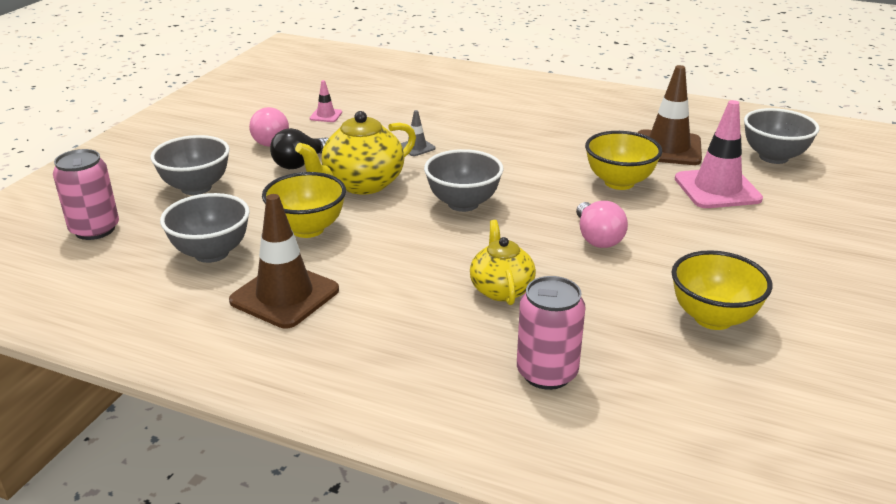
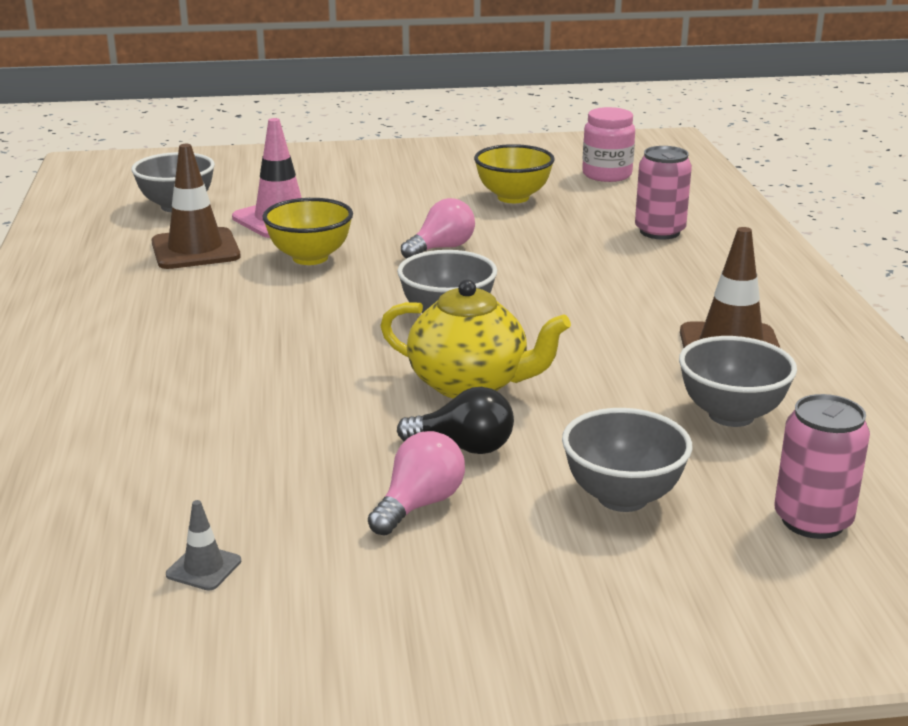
camera: 120 degrees left, 5 degrees down
(307, 229) = (609, 380): yellow bowl -> none
(326, 115) = (276, 491): pink traffic cone -> none
(416, 147) = (327, 382): grey traffic cone -> grey traffic cone (204, 568)
(501, 289) = (579, 266): yellow teapot -> none
(767, 420) = (607, 175): none -> pink jar

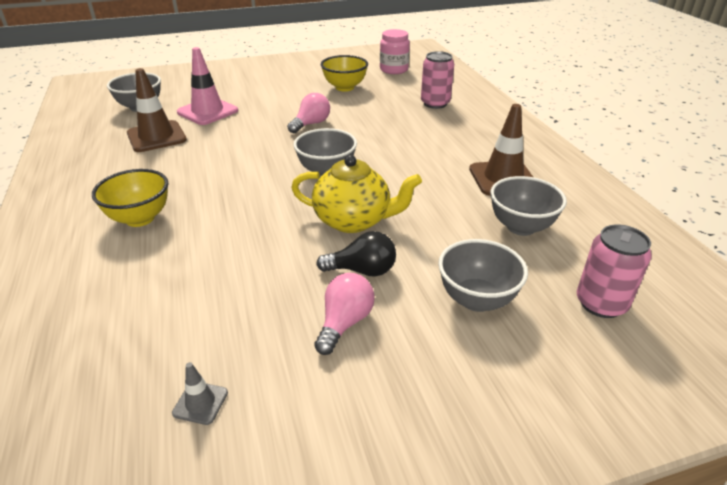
camera: 10 degrees left, 10 degrees up
(310, 258) = (231, 137): yellow bowl -> yellow bowl (140, 218)

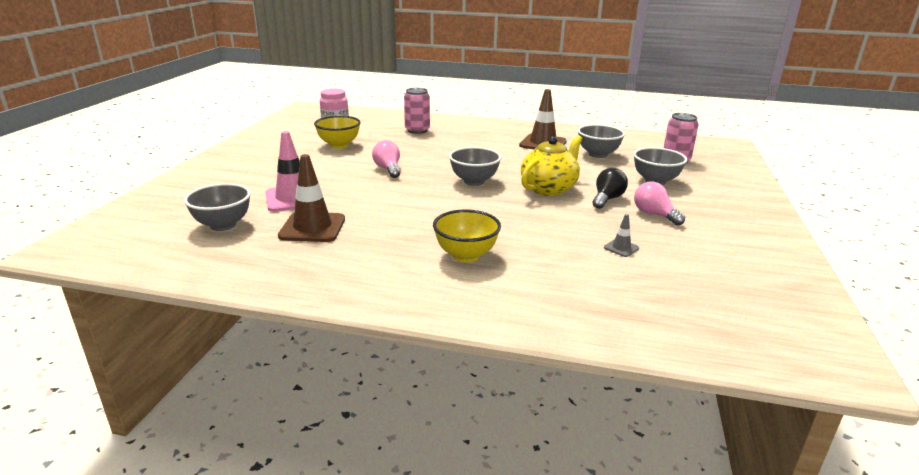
camera: 60 degrees left, 10 degrees down
(200, 403) = (703, 265): grey traffic cone -> grey traffic cone (621, 248)

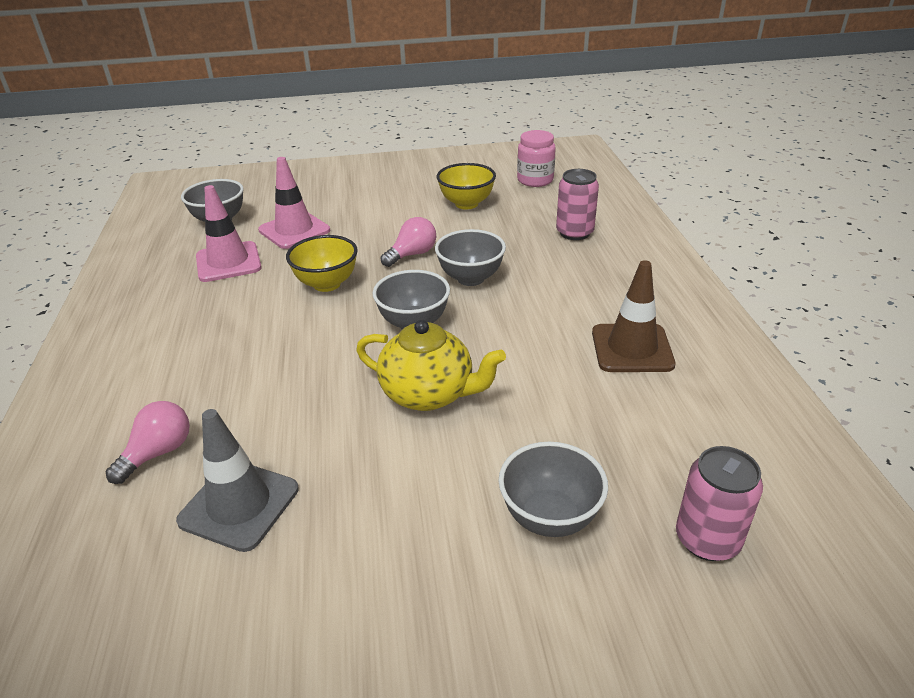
camera: 70 degrees right, 10 degrees up
(312, 228) = (228, 262): brown traffic cone -> pink traffic cone
(466, 255) = (186, 371): yellow bowl -> yellow bowl (327, 284)
(598, 154) = (635, 420): grey bowl -> grey bowl (470, 278)
(607, 199) = (421, 463): black light bulb -> none
(621, 248) = (239, 505): grey traffic cone -> grey traffic cone, size x2.16
(654, 215) = (383, 531): pink light bulb -> pink light bulb (158, 453)

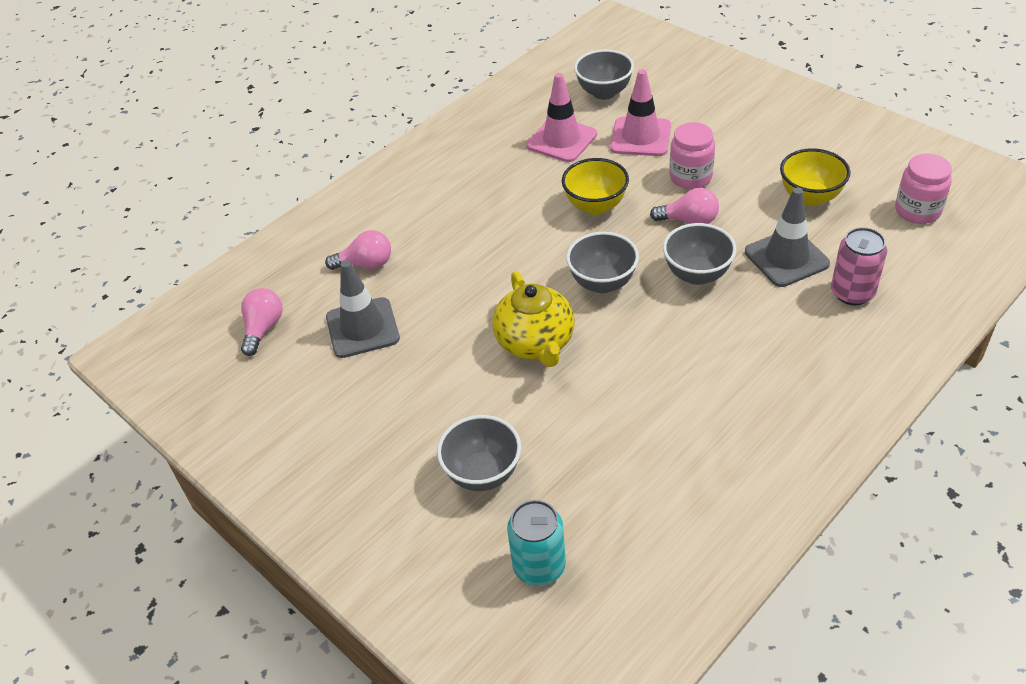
camera: 55 degrees right, 10 degrees up
(103, 601) = (263, 328): none -> pink light bulb
(371, 232) = (690, 177): none -> pink jar
(508, 238) = (786, 258): none -> grey traffic cone
(632, 348) = (712, 423): brown traffic cone -> none
(707, 539) = (539, 566): pink can -> turquoise can

